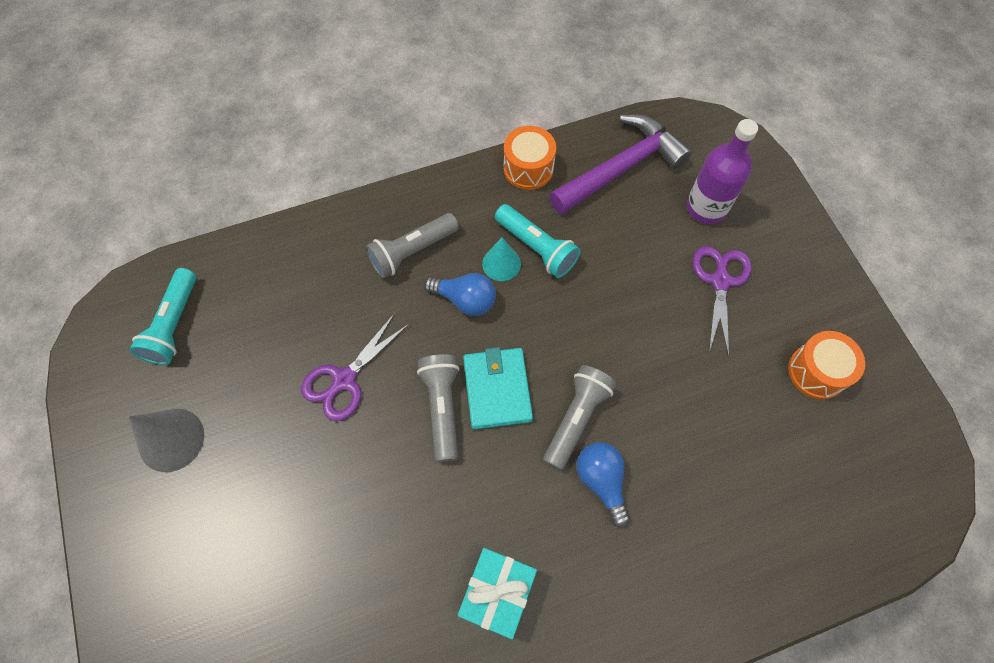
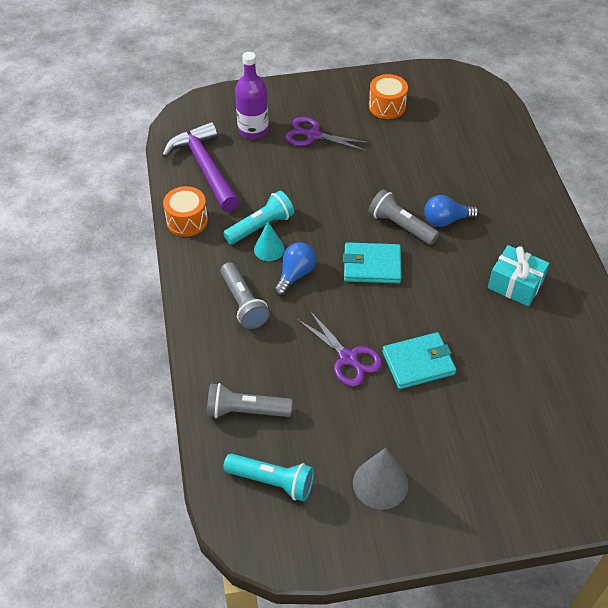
camera: 80 degrees left, 15 degrees down
(345, 466) = (418, 363): none -> turquoise wallet
(442, 408) = (381, 299): grey flashlight -> grey flashlight (245, 411)

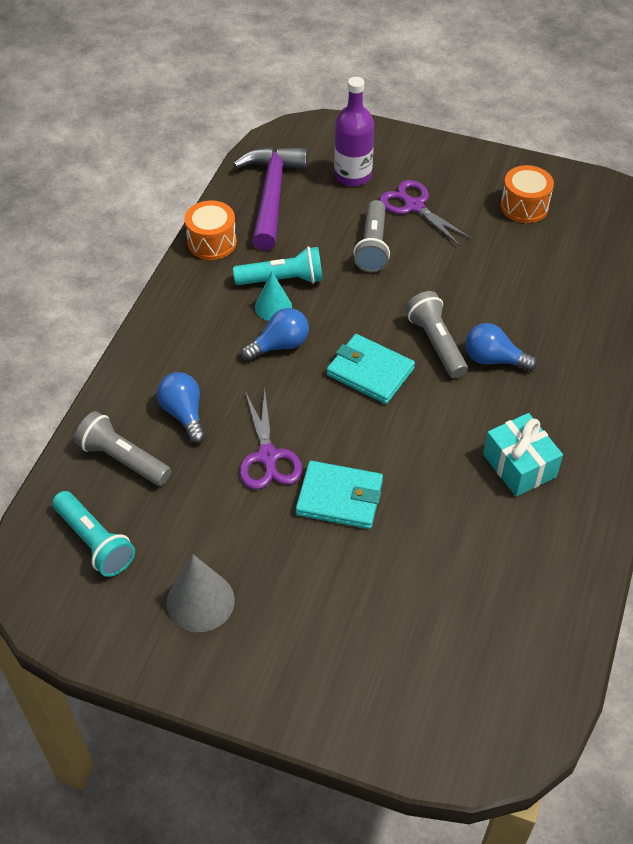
camera: 30 degrees right, 0 degrees up
(243, 303) = (204, 351): grey flashlight -> grey flashlight (372, 246)
(264, 356) = (184, 414): none -> blue light bulb

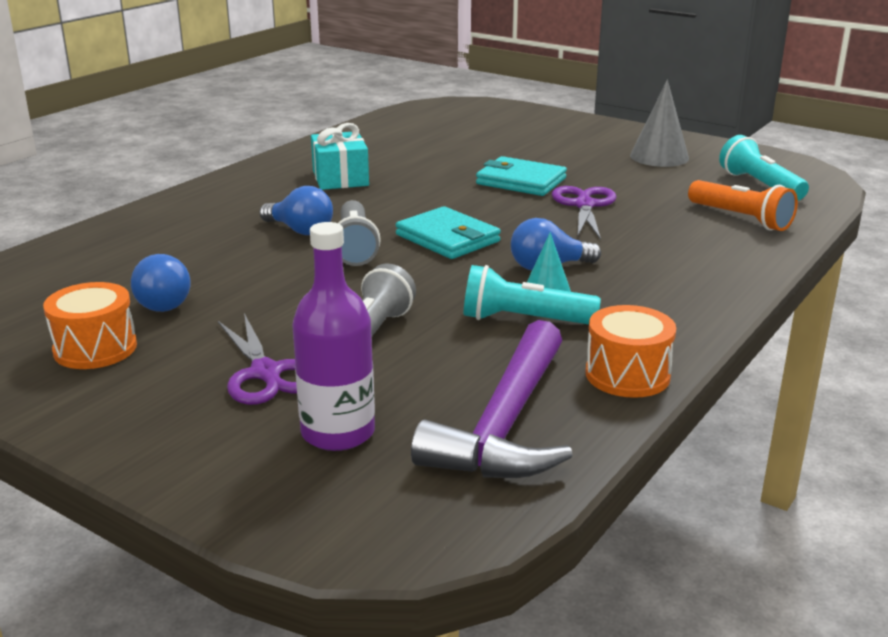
camera: 165 degrees left, 25 degrees down
(123, 459) = (741, 219): grey flashlight -> orange flashlight
(184, 414) = (674, 236): blue light bulb -> blue light bulb (165, 302)

